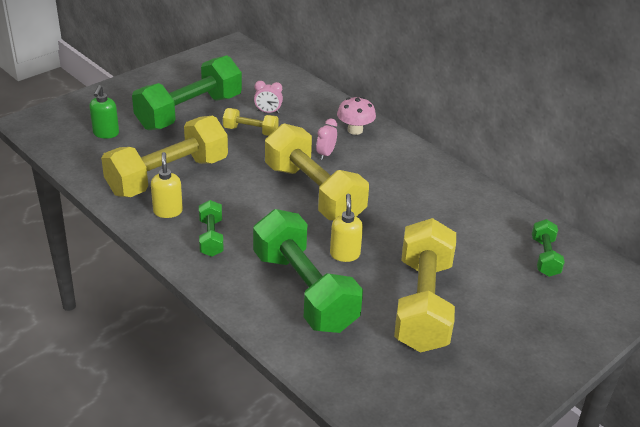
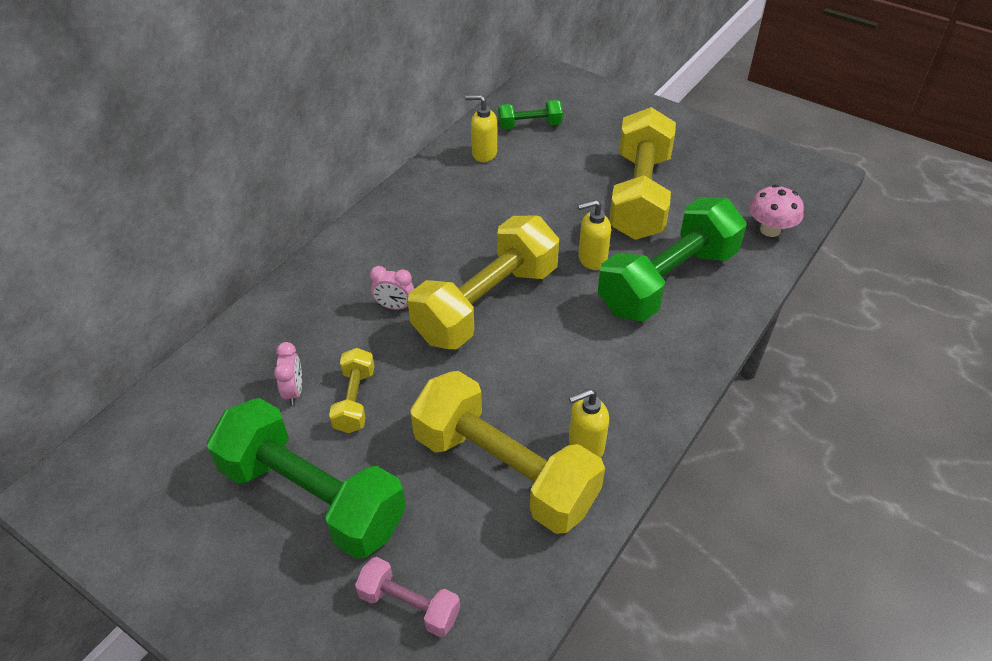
camera: 100 degrees left, 10 degrees up
(106, 133) = (409, 605): green soap dispenser -> pink dumbbell
(211, 237) = (619, 383): green dumbbell -> none
(355, 130) = (326, 287): pink mushroom -> pink mushroom (770, 229)
(422, 304) = (640, 196): yellow dumbbell -> yellow dumbbell turned 75 degrees counterclockwise
(501, 222) = (484, 154): none -> yellow soap dispenser

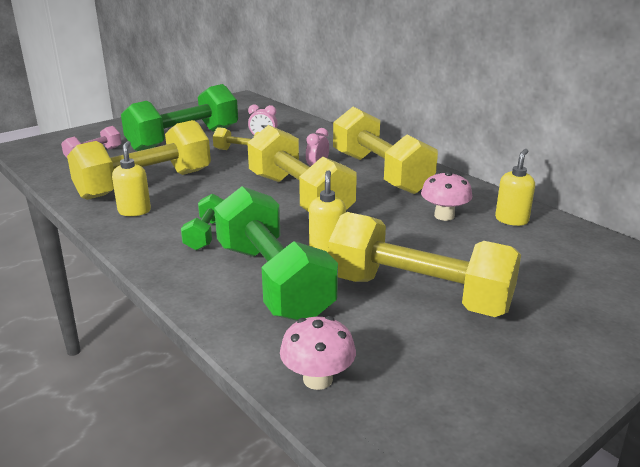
camera: 105 degrees right, 20 degrees down
(396, 249) = (381, 173): none -> yellow dumbbell
(492, 193) = (444, 216): none -> pink mushroom
(529, 125) = (567, 251): green dumbbell -> green dumbbell (205, 234)

